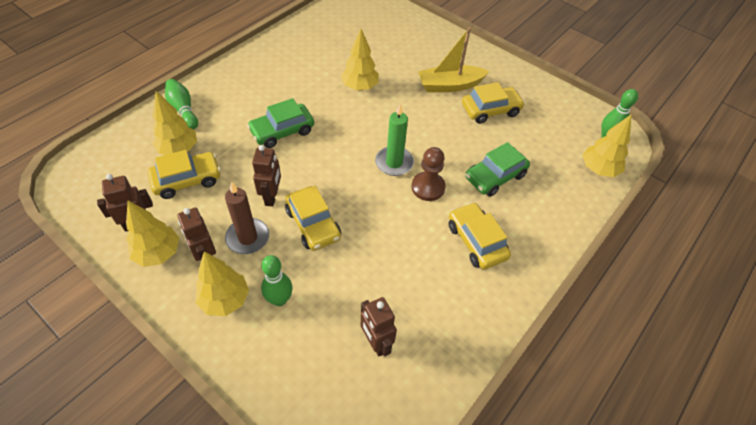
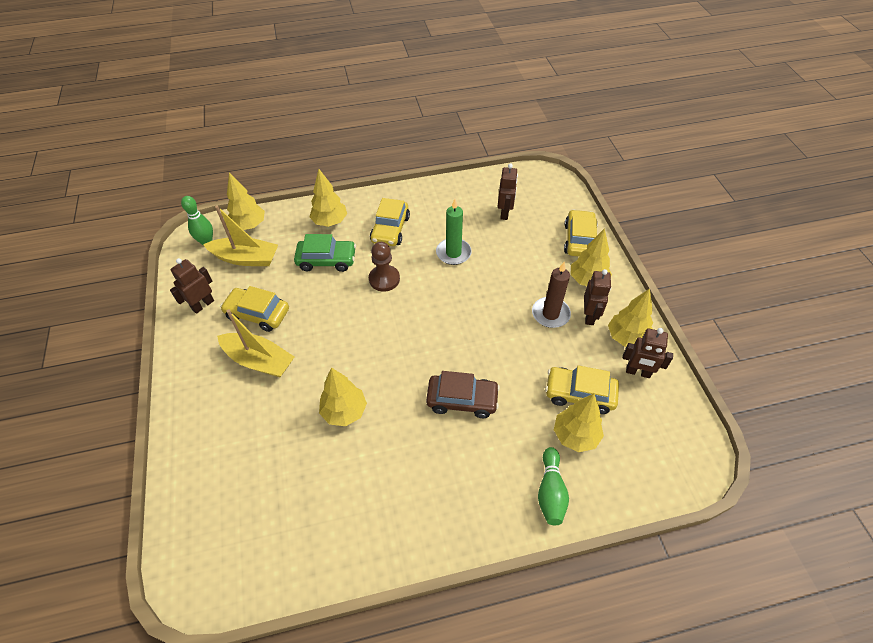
camera: 140 degrees left, 0 degrees up
(272, 197) = (512, 337): brown robot -> brown robot (203, 305)
(279, 299) = (550, 262): green bowling pin -> none
(282, 131) = (462, 400): green car -> brown car
(313, 224) = (494, 298): yellow car -> yellow car (579, 240)
(394, 163) = (390, 312): green candle -> green candle (453, 253)
(539, 215) = (330, 222): none -> yellow tree
(558, 142) = (246, 258): none -> yellow boat

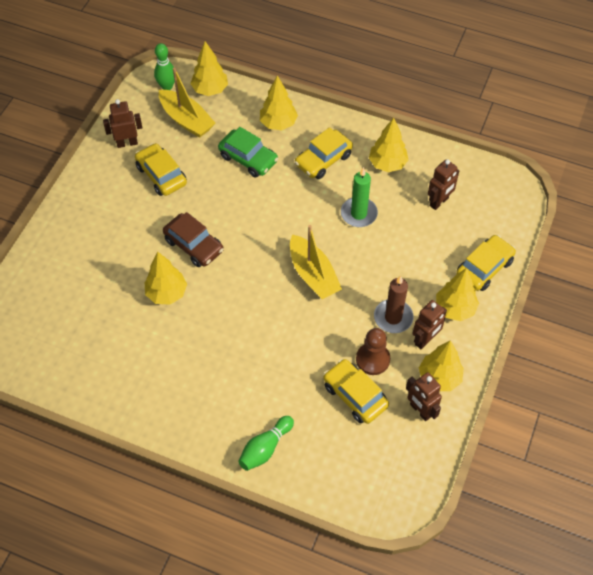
camera: 35 degrees right, 5 degrees up
(259, 361) = (136, 215): yellow boat -> yellow boat (313, 274)
(384, 279) = (281, 203): brown pawn -> brown pawn (372, 359)
(462, 400) = (259, 340): brown car -> brown car (194, 245)
(575, 436) = (321, 423): yellow tree -> yellow tree (387, 164)

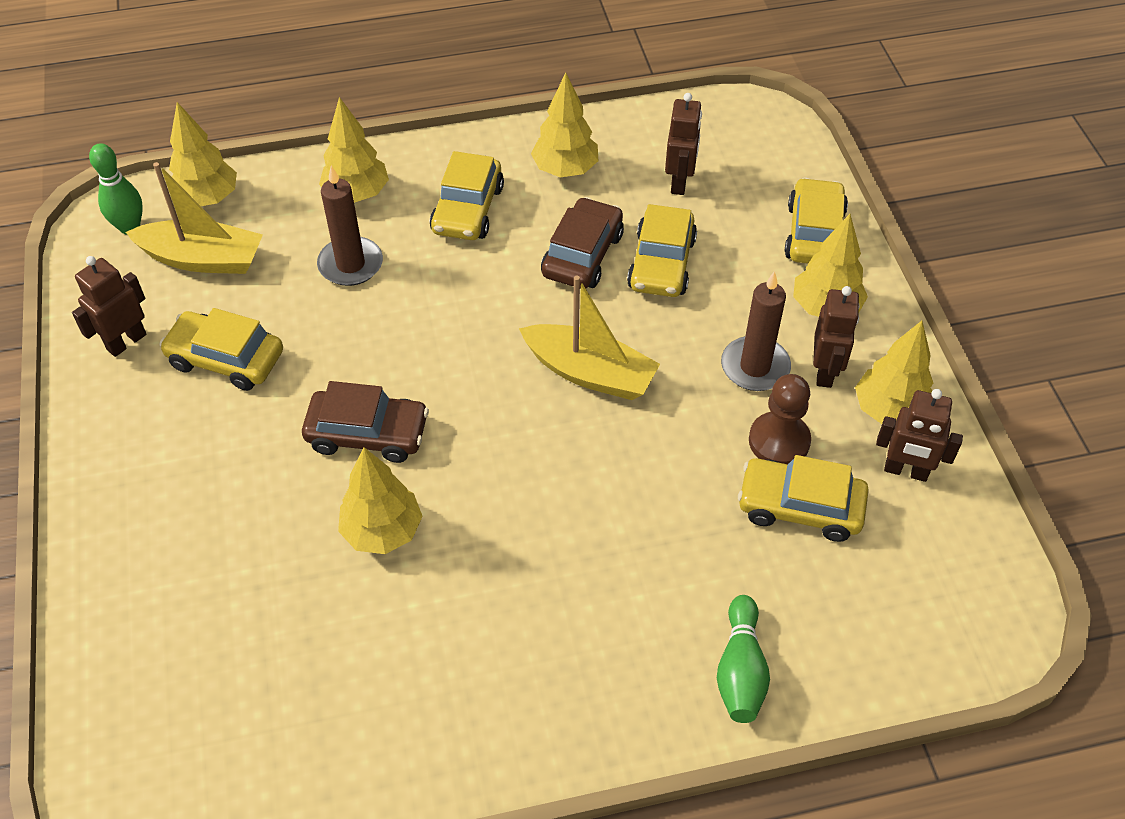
camera: 35 degrees left, 5 degrees down
(248, 158) = (350, 264): green car -> brown candle
(358, 214) = (582, 255): green candle -> brown car
(393, 240) = (661, 263): none -> yellow car

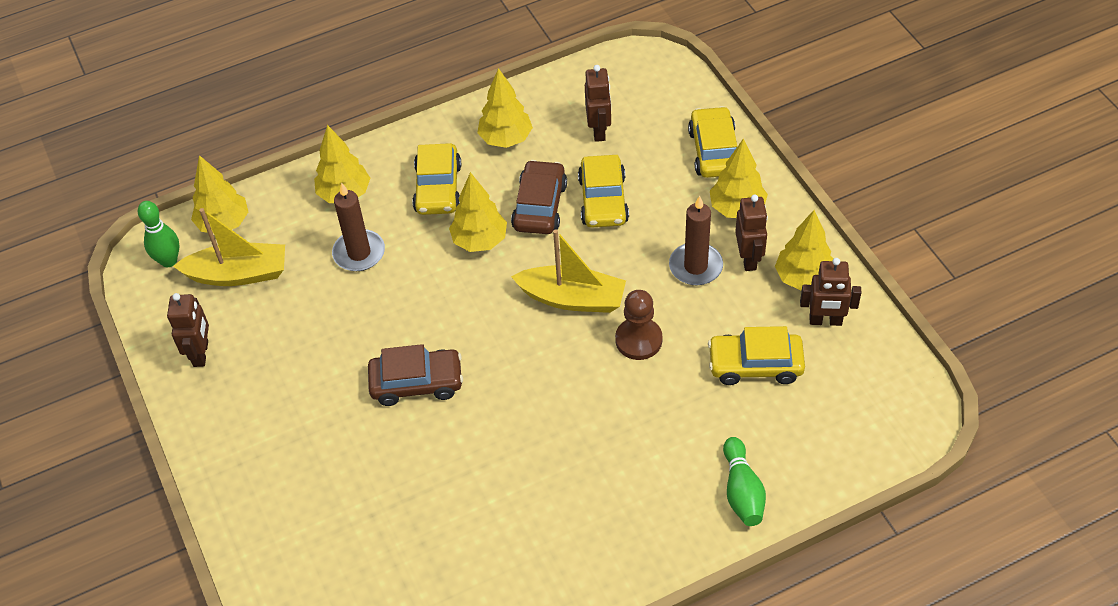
camera: 10 degrees left, 0 degrees up
(126, 342) = (201, 353): brown robot -> brown robot turned 150 degrees clockwise
(226, 359) = (286, 350): yellow car -> none
(382, 531) = (452, 453): yellow tree -> yellow tree (479, 241)
(779, 441) = (728, 319): brown pawn -> brown pawn (638, 340)

